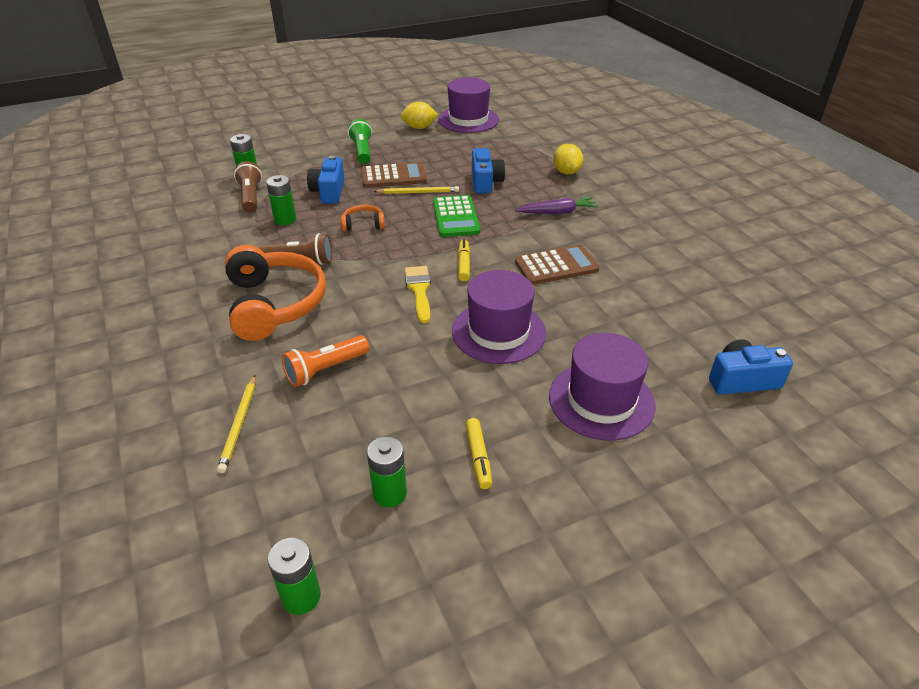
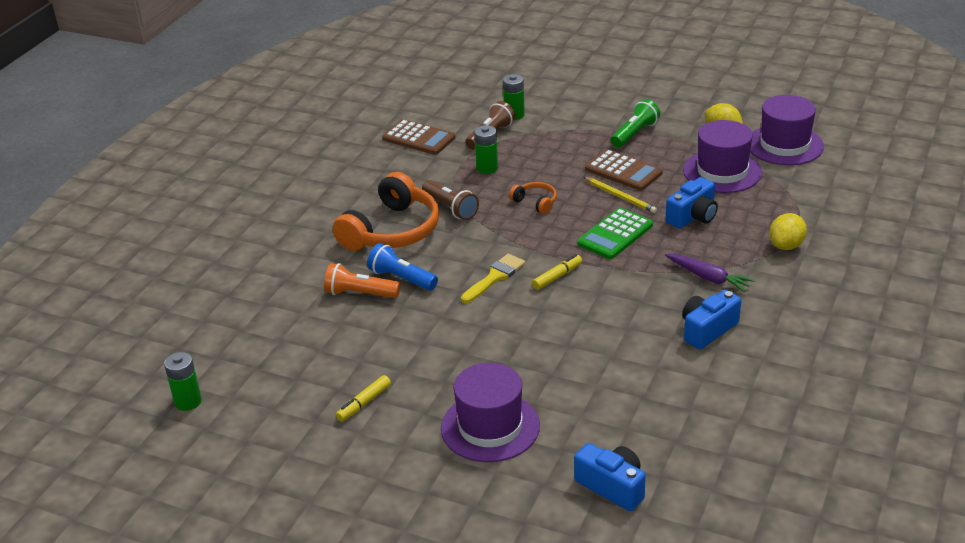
camera: 50 degrees right, 5 degrees down
(239, 425) = (273, 296): yellow pencil -> none
(329, 192) = (552, 160): blue camera -> blue camera (707, 330)
(344, 335) = (401, 279): none -> blue flashlight
(389, 493) = (292, 386): green battery -> none
(498, 332) = (500, 339): purple hat -> purple hat (722, 171)
(556, 266) = (626, 320): brown calculator -> brown calculator (418, 138)

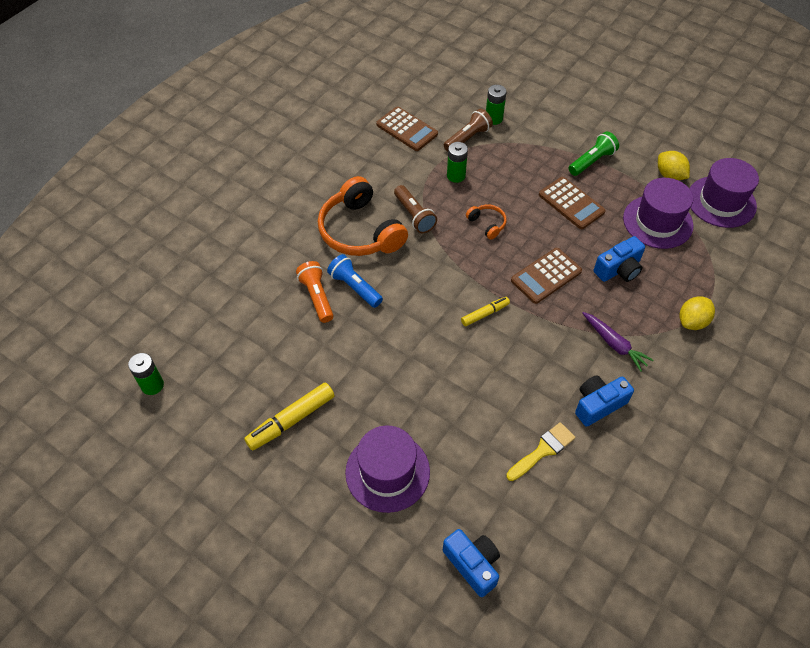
camera: 10 degrees right, 20 degrees up
(360, 294) = (317, 297): orange flashlight -> orange flashlight turned 45 degrees clockwise
(364, 403) = (291, 420): yellow marker -> yellow marker, size x1.69
(392, 231) = (360, 231): orange headphones -> orange headphones turned 105 degrees clockwise
(494, 277) = (432, 303): yellow brush -> yellow brush (542, 450)
(615, 234) = (546, 276): green calculator -> brown calculator
(620, 196) = (561, 232): yellow pencil -> none

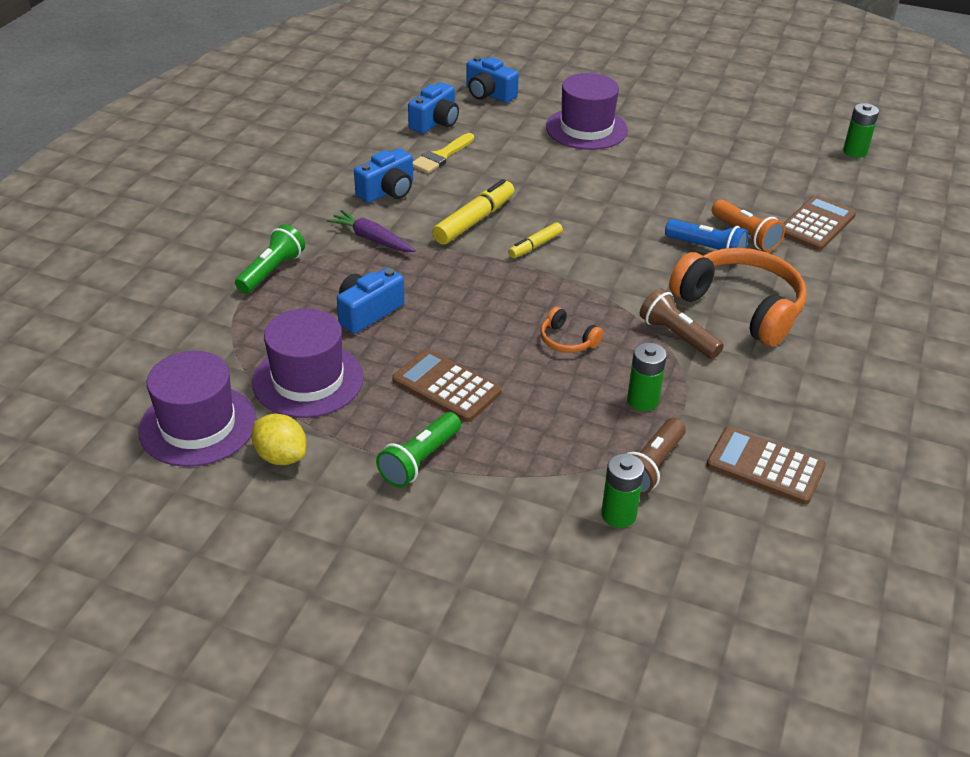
camera: 165 degrees right, 15 degrees down
(291, 420) = (698, 146): yellow marker -> yellow marker (474, 221)
(541, 514) = (435, 122): none -> blue camera
(546, 276) = (467, 292): brown calculator -> brown calculator (816, 224)
(692, 321) = (271, 271): yellow lemon -> green flashlight

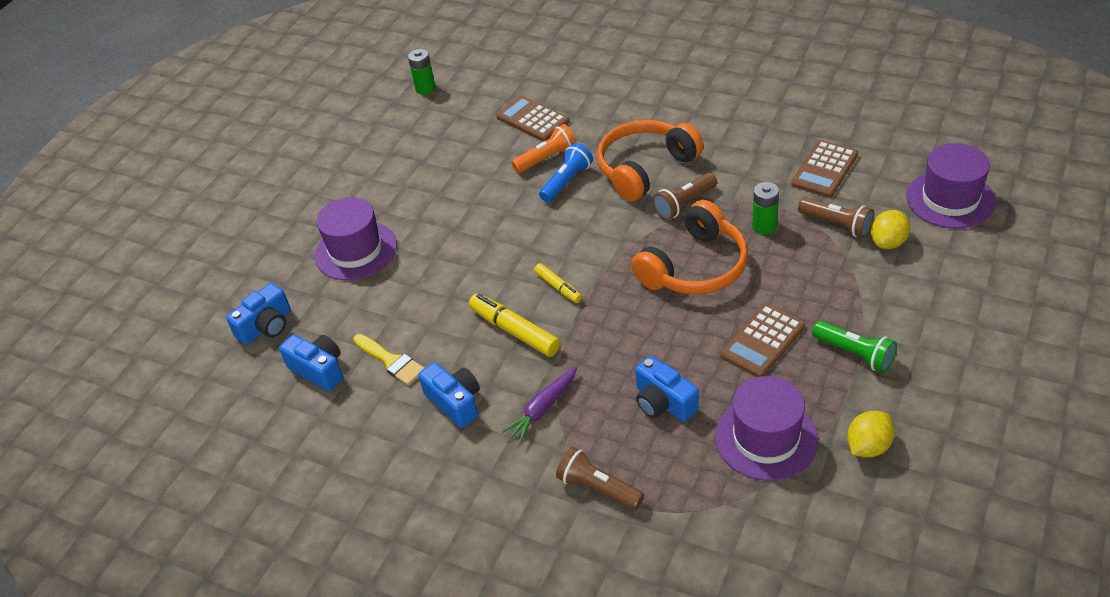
camera: 80 degrees left, 5 degrees up
(198, 425) = (840, 515): purple hat -> purple hat (950, 199)
(271, 271) = (598, 488): green flashlight -> brown flashlight
(567, 341) = (695, 267): orange headphones -> orange headphones, size x2.23
(618, 515) = (888, 242): green battery -> yellow lemon

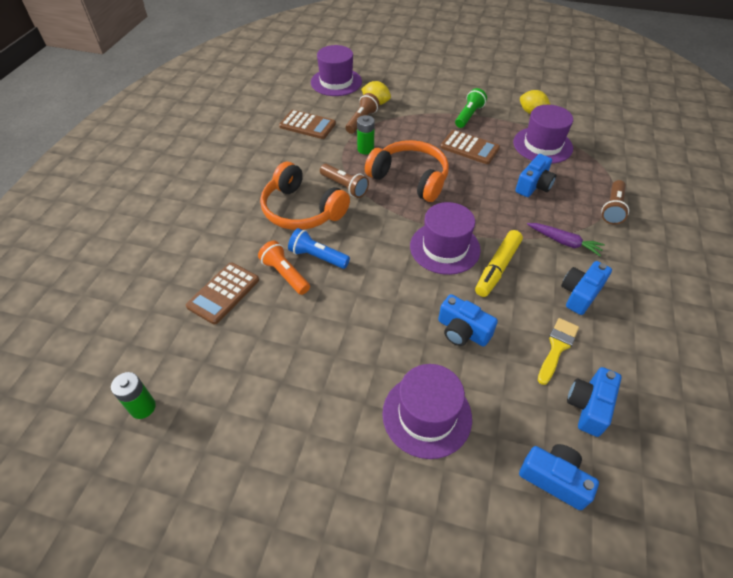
camera: 105 degrees left, 5 degrees up
(436, 287) = (462, 331): none -> blue camera
(558, 287) = (444, 248): yellow marker -> purple hat

